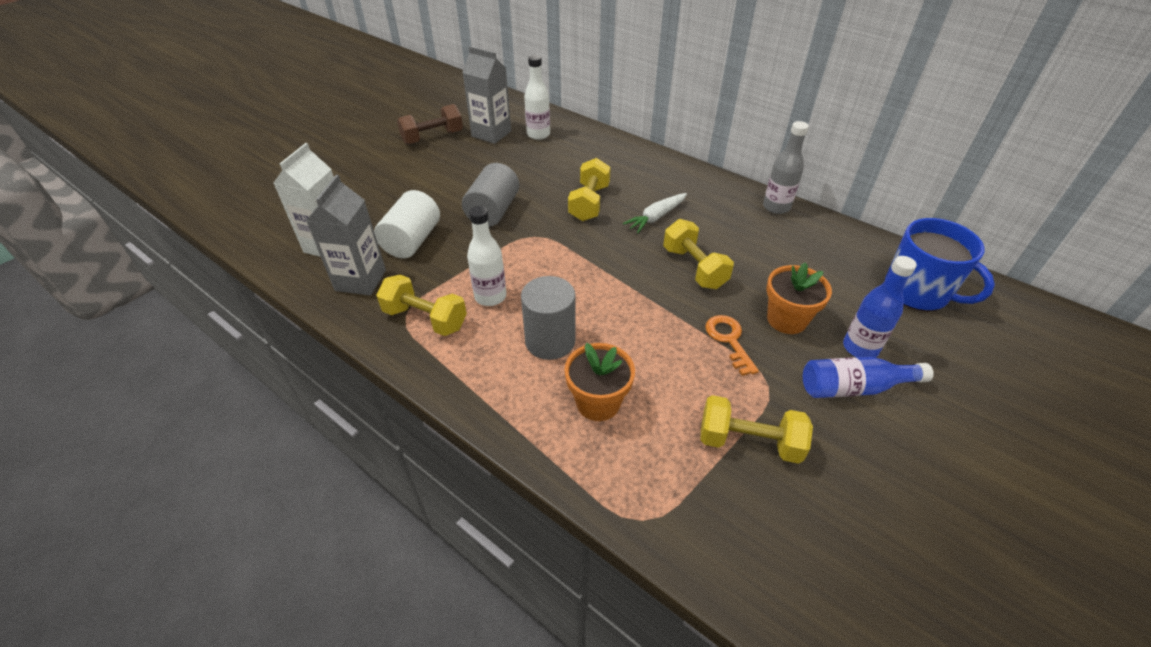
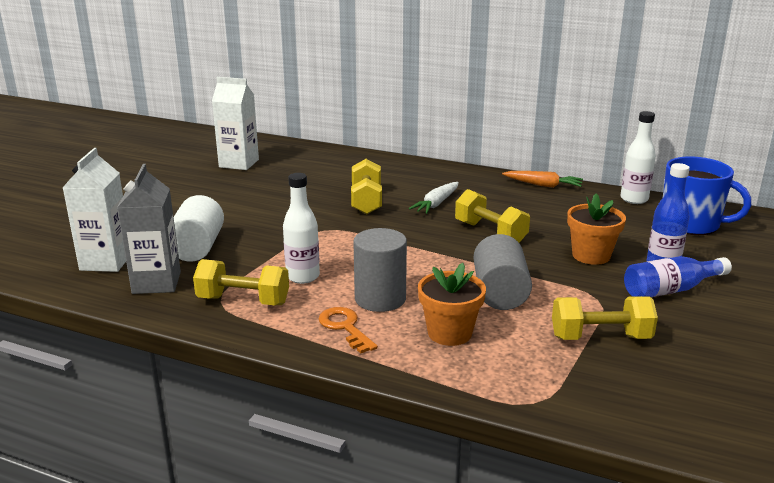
camera: 15 degrees left, 20 degrees down
(432, 137) = (177, 172): brown dumbbell -> none
(491, 134) = (239, 163): grey carton -> white carton
(493, 211) = (272, 217): grey cylinder -> grey cylinder (500, 293)
(538, 134) = (288, 159): white bottle -> white bottle (634, 199)
(729, 340) = (547, 275): orange key -> orange key (345, 327)
(776, 207) = (543, 185): grey bottle -> orange carrot

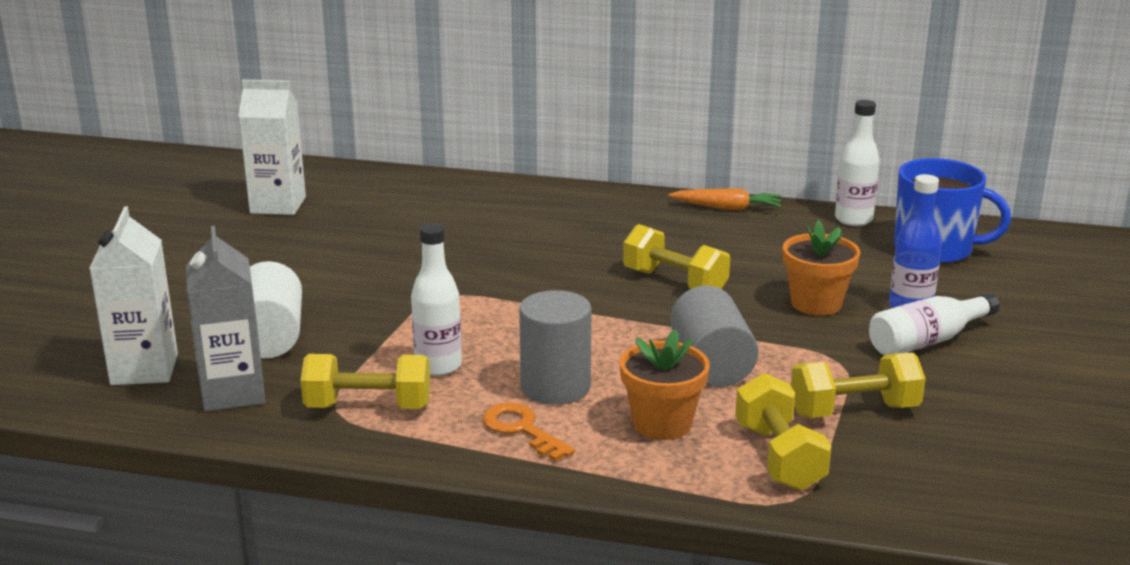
camera: 10 degrees left, 0 degrees up
(366, 201) = (488, 250): yellow dumbbell -> yellow dumbbell (779, 457)
(436, 204) = (588, 246): white carrot -> none
(671, 290) = (927, 341): blue bottle -> white bottle

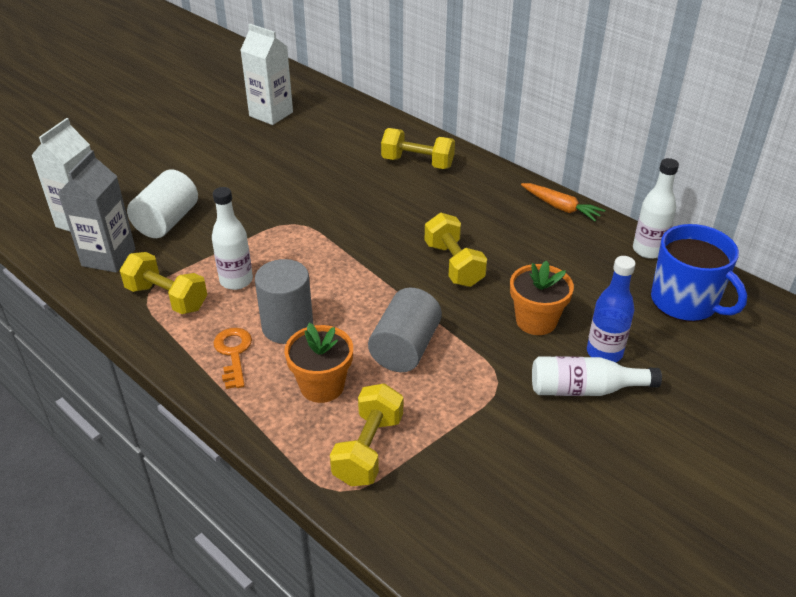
camera: 30 degrees right, 15 degrees up
(854, 410) = (462, 431): yellow dumbbell -> yellow dumbbell (417, 163)

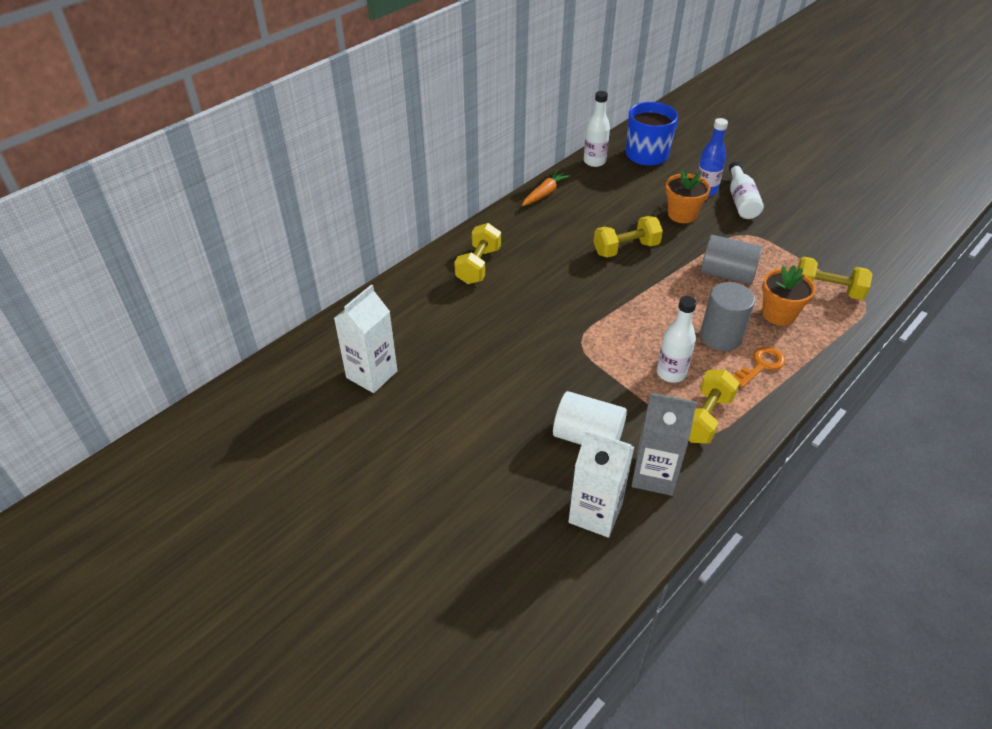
camera: 90 degrees left, 5 degrees up
(233, 353) = (761, 365): orange key -> orange key turned 150 degrees clockwise

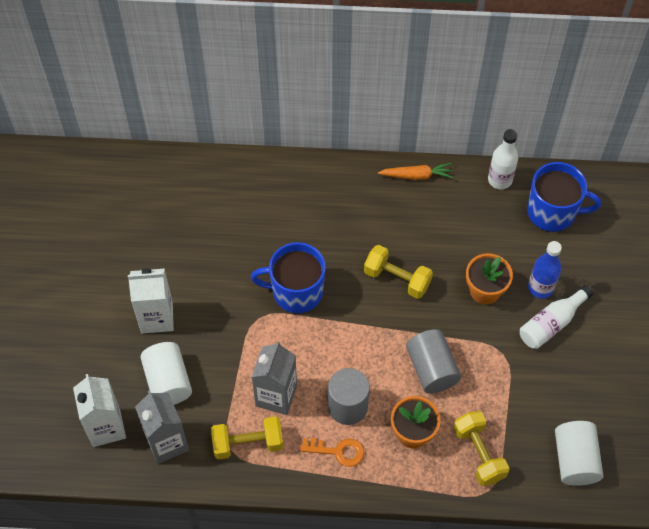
camera: 50 degrees right, 15 degrees up
(372, 374) = (116, 217): white carton -> white carton (157, 318)
(478, 265) = (282, 196): yellow dumbbell -> none
(579, 306) = (296, 292): none -> blue mug
(671, 373) = (276, 396): white bottle -> grey carton
(869, 248) = (575, 460): none -> white cylinder

